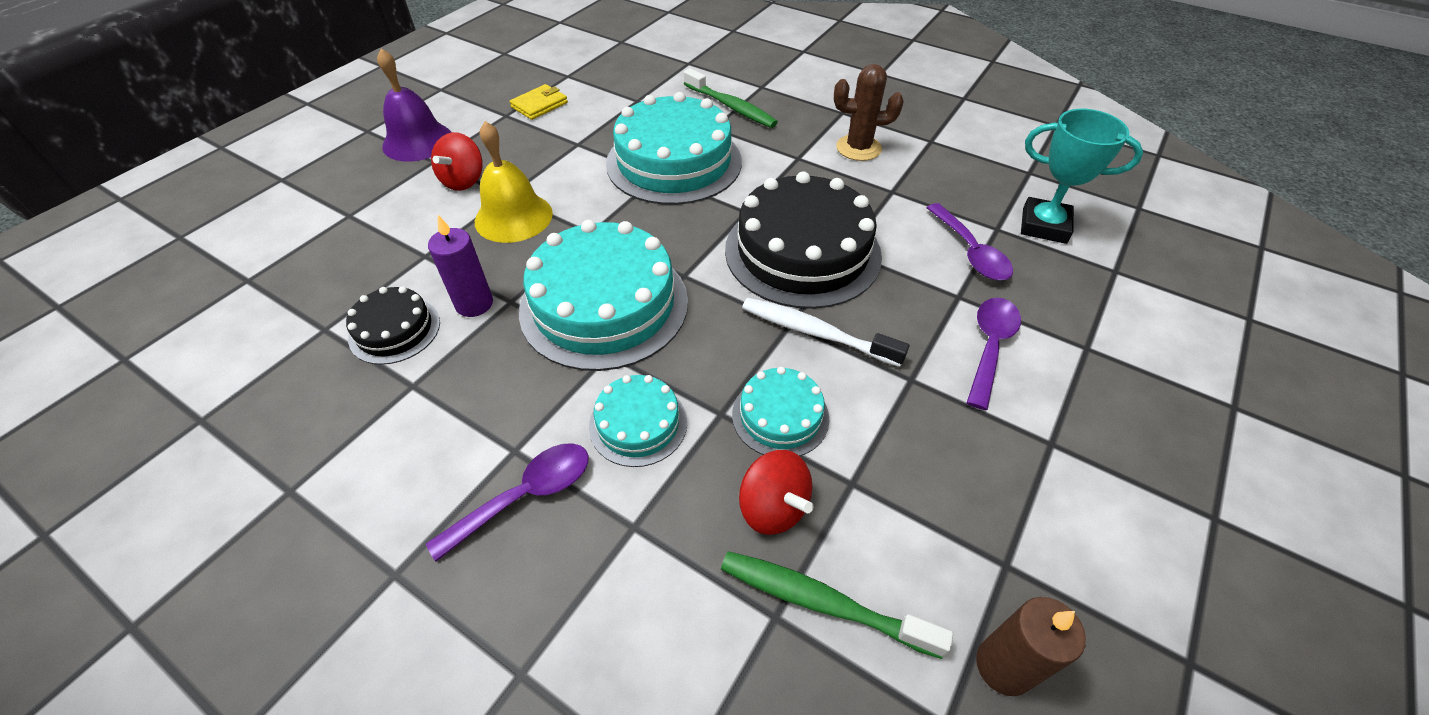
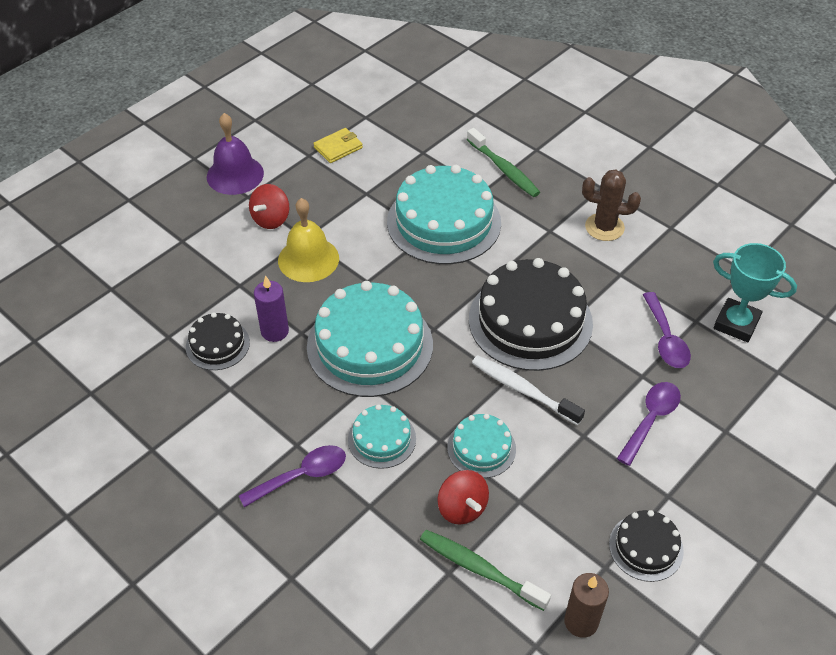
camera: 10 degrees right, 0 degrees up
(1052, 524) = (646, 547): none -> black cake

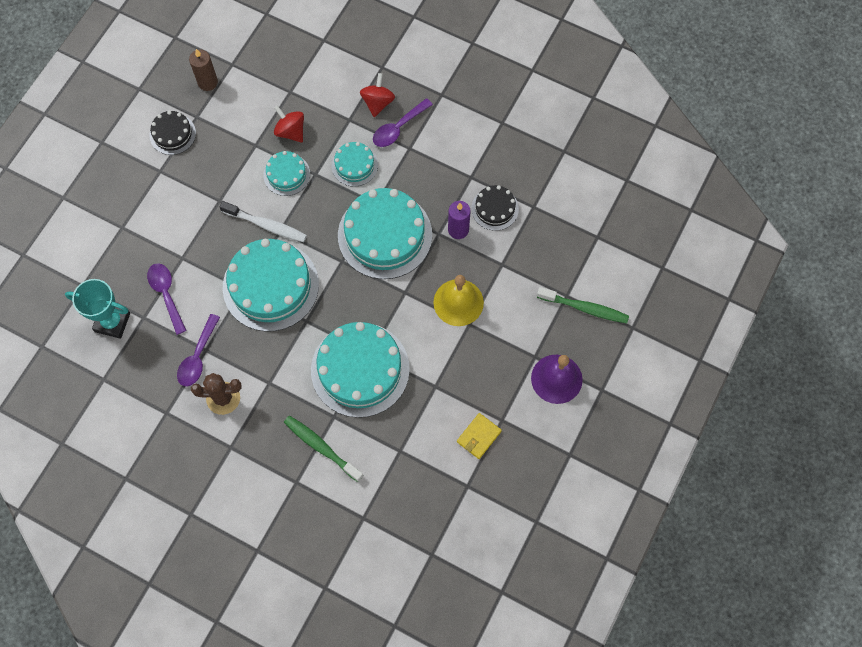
camera: 165 degrees right, 20 degrees up
(271, 219) = (504, 336): red spinning top -> red spinning top (377, 103)
(479, 569) = (272, 97): green toothbrush -> green toothbrush (585, 308)
(530, 321) = (270, 286): black cake -> turquoise cake
(651, 419) = (174, 223): purple spoon -> purple spoon (198, 357)

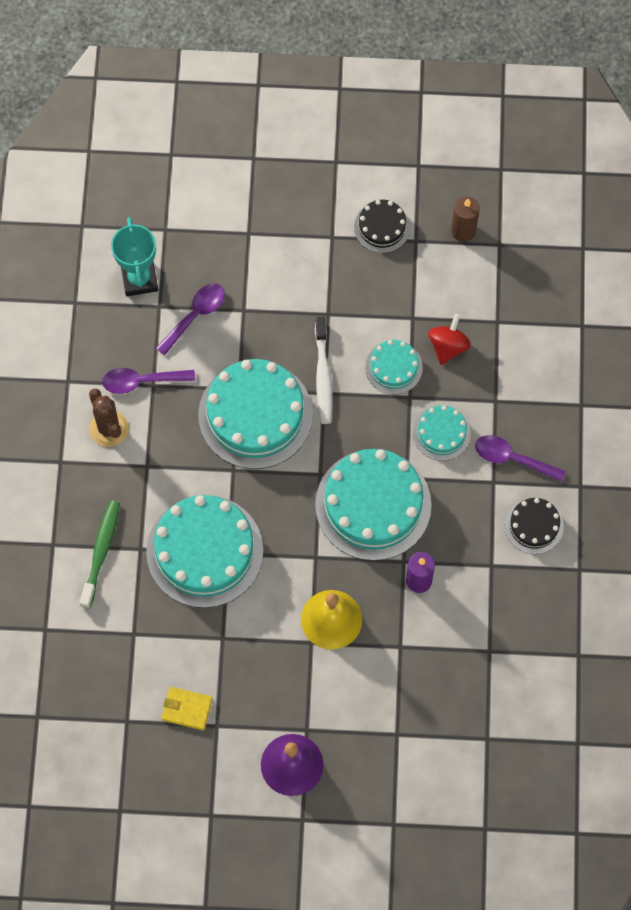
camera: 65 degrees right, 0 degrees up
(377, 103) = (532, 421): red spinning top -> none
(495, 208) = (465, 609): black cake -> black cake (534, 526)
(585, 308) = (391, 761): green toothbrush -> none

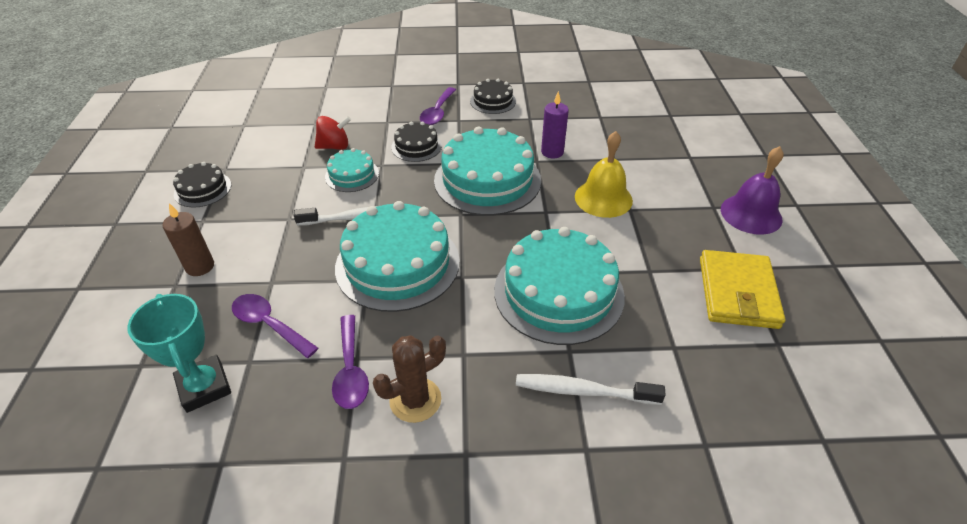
camera: 95 degrees left, 25 degrees down
(101, 552) = (583, 391): green toothbrush -> white toothbrush
(139, 279) = (204, 387): turquoise trophy -> turquoise trophy turned 75 degrees clockwise
(187, 709) = (737, 292): yellow wallet -> yellow wallet, size x1.81
(441, 433) = (416, 146): turquoise cake -> black cake
(448, 346) = (334, 146): red spinning top -> red spinning top turned 150 degrees clockwise
(463, 231) = (223, 143): brown candle -> brown candle (200, 266)

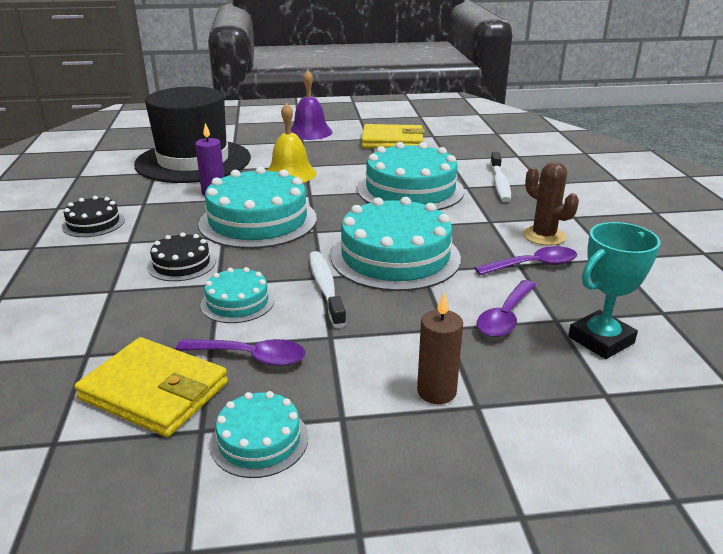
camera: 95 degrees left, 15 degrees down
(202, 189) = (259, 440): black cake -> turquoise cake
(267, 150) = (154, 391): none -> yellow wallet
(334, 146) = (163, 325): red spinning top -> none
(438, 112) = (103, 256): purple spoon -> purple spoon (251, 357)
(632, 135) = (193, 161): none -> black hat

